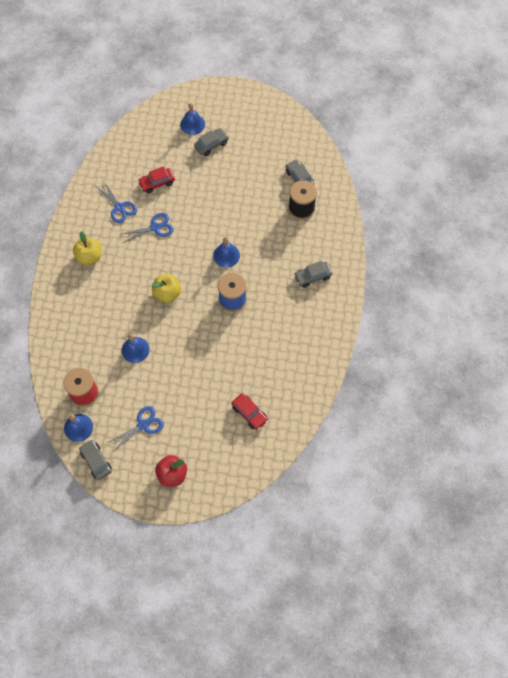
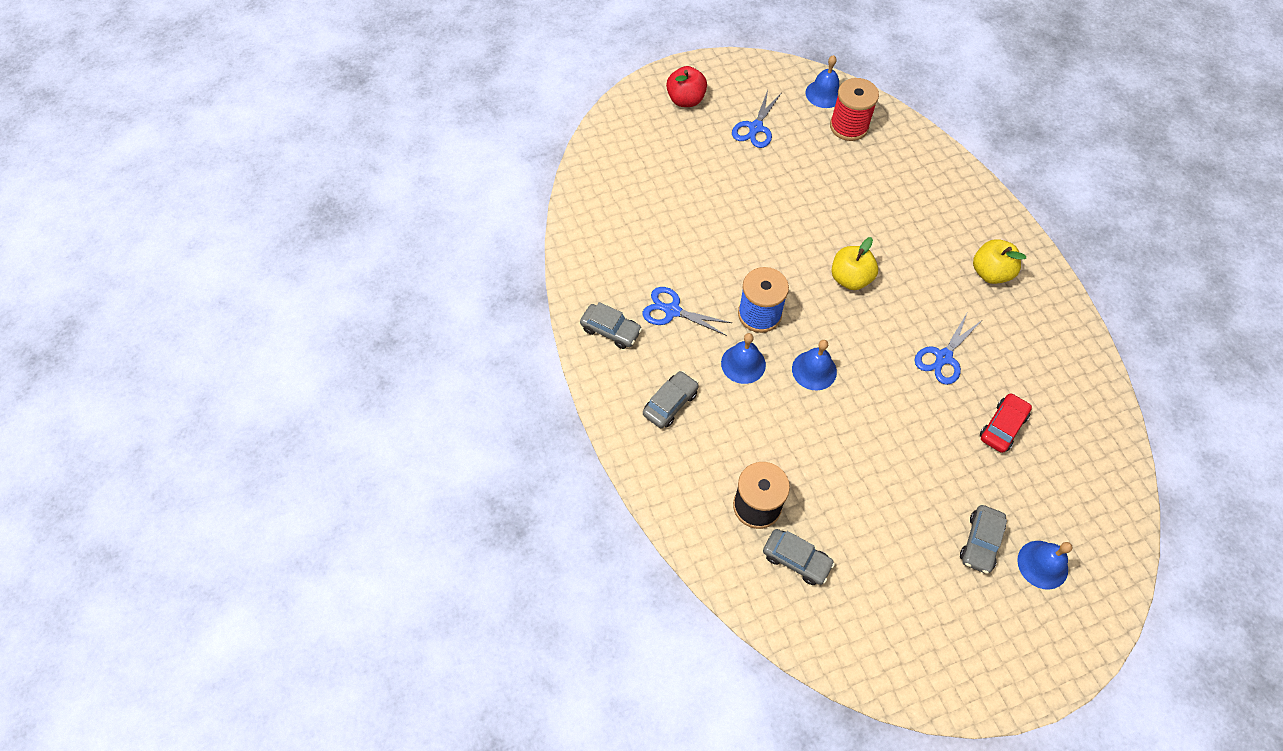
camera: 150 degrees right, 5 degrees down
(96, 461) = (777, 75): grey car -> grey car (611, 330)
(119, 207) = (1018, 359): blue scissors -> blue scissors (672, 311)
(135, 349) = (832, 196): blue bell -> blue bell (743, 364)
(249, 413) = (641, 195): red car -> none

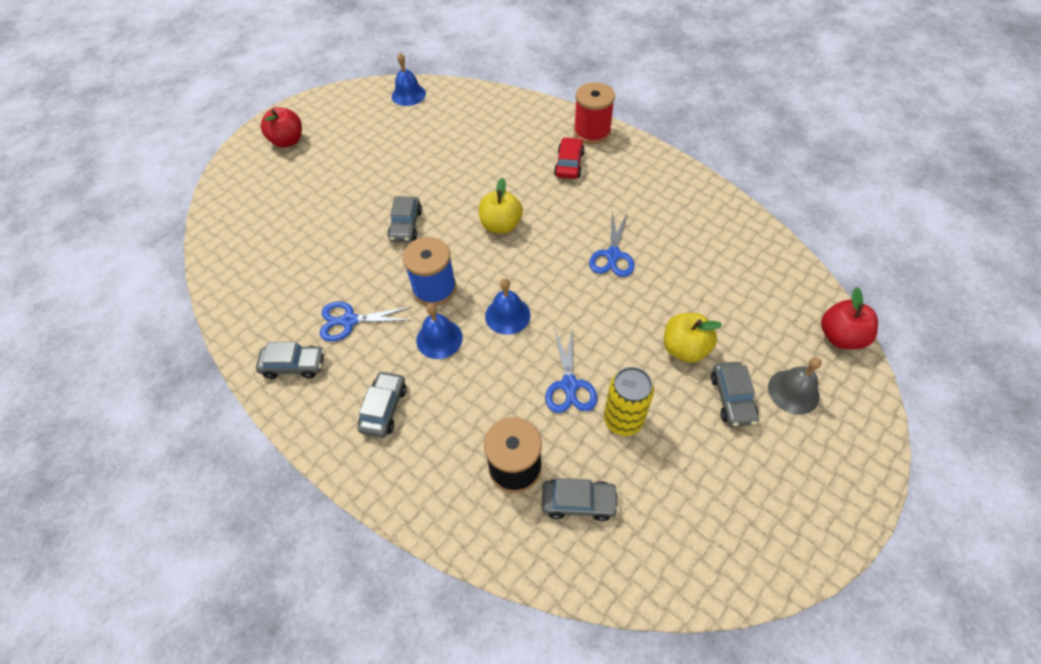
camera: 25 degrees left, 5 degrees down
(755, 128) = (361, 140): blue scissors -> blue scissors (569, 385)
(760, 239) = (406, 225): none -> grey car
(849, 126) = (441, 111): red spool -> red spool (592, 132)
(870, 512) = (623, 420): none -> yellow can
(990, 273) = (613, 174): yellow apple -> yellow apple (684, 348)
(1002, 426) = (692, 290): red car -> red car (569, 164)
(1042, 564) = (793, 391): blue bell -> grey bell
(1122, 539) = (840, 337): none -> red apple

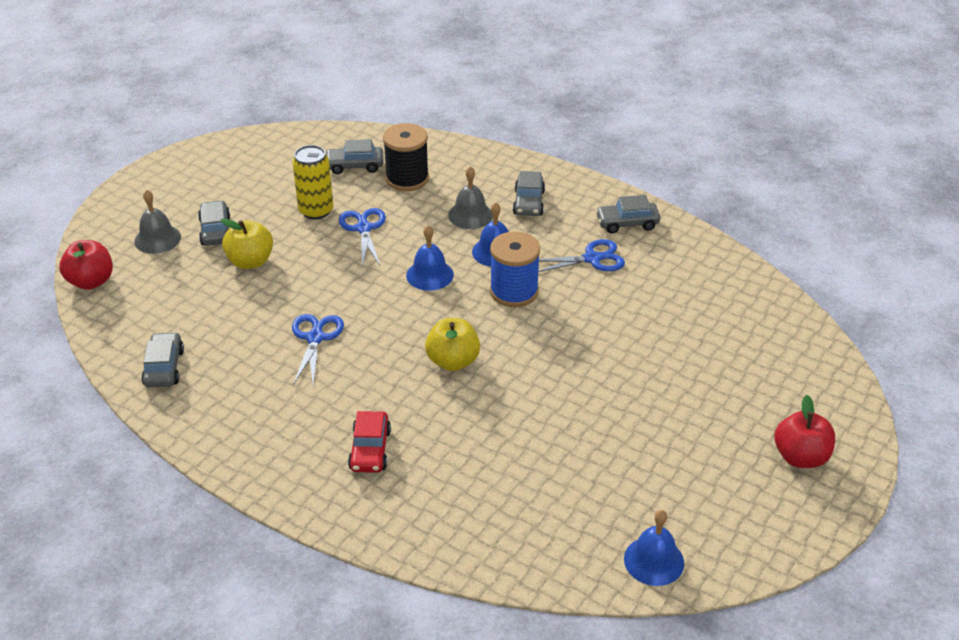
camera: 170 degrees right, 15 degrees down
(406, 225) = (571, 352): grey car -> grey car (164, 367)
(452, 395) = (470, 215): none -> grey bell
(592, 132) = (335, 506): red spool -> none

